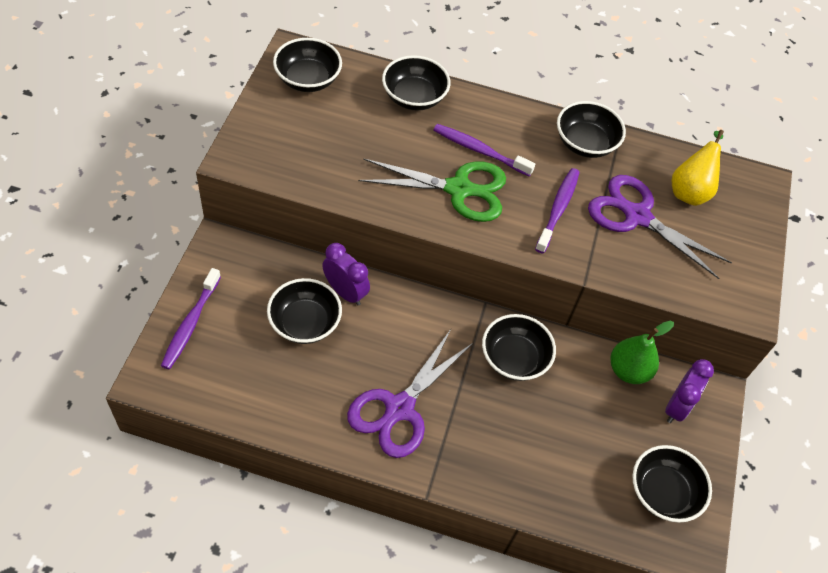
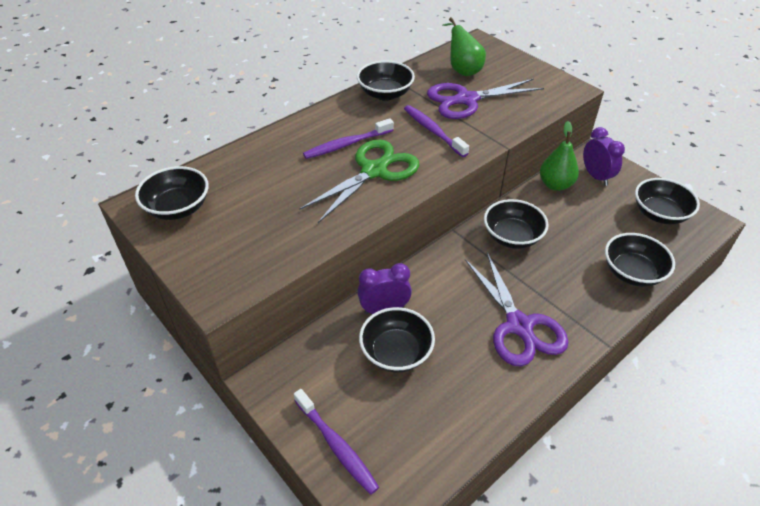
camera: 50 degrees left, 10 degrees down
(414, 97) = (262, 155): black bowl -> black bowl (632, 272)
(690, 191) = (462, 70): yellow pear -> green pear

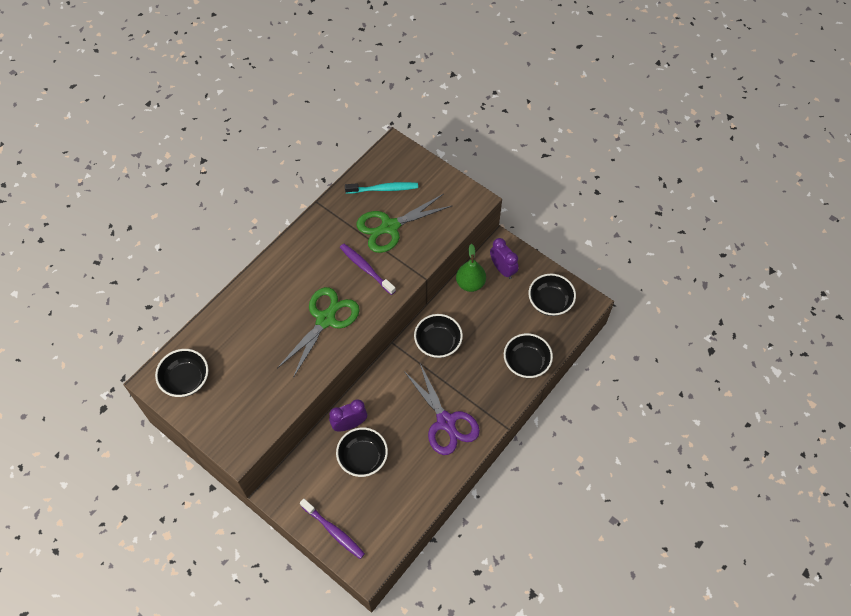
camera: 10 degrees left, 15 degrees up
(347, 144) = (300, 294): purple toothbrush -> none
(385, 94) = (321, 229): black bowl -> none
(462, 70) = (383, 189): green pear -> turquoise toothbrush
(467, 100) = (390, 227): purple scissors -> green scissors

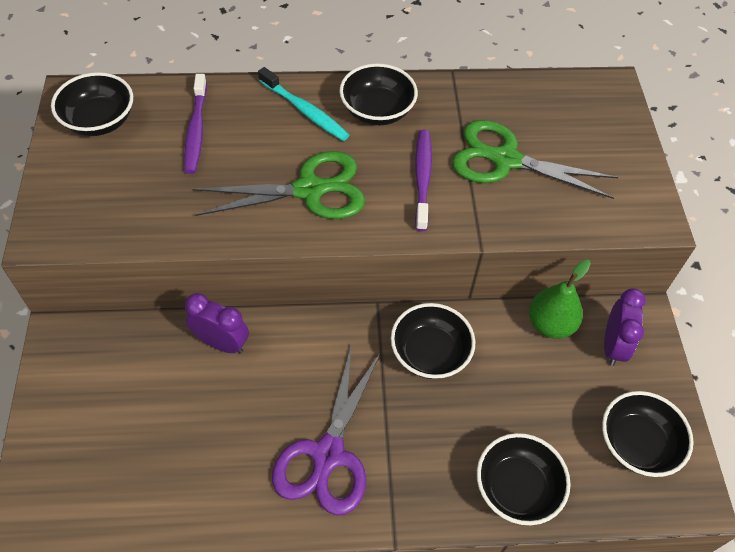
camera: 45 degrees right, 5 degrees down
(334, 531) = (54, 442): purple toothbrush -> purple toothbrush (196, 130)
(363, 457) = (188, 394): black bowl -> black bowl (377, 111)
(383, 189) = (546, 117): turquoise toothbrush -> turquoise toothbrush (305, 111)

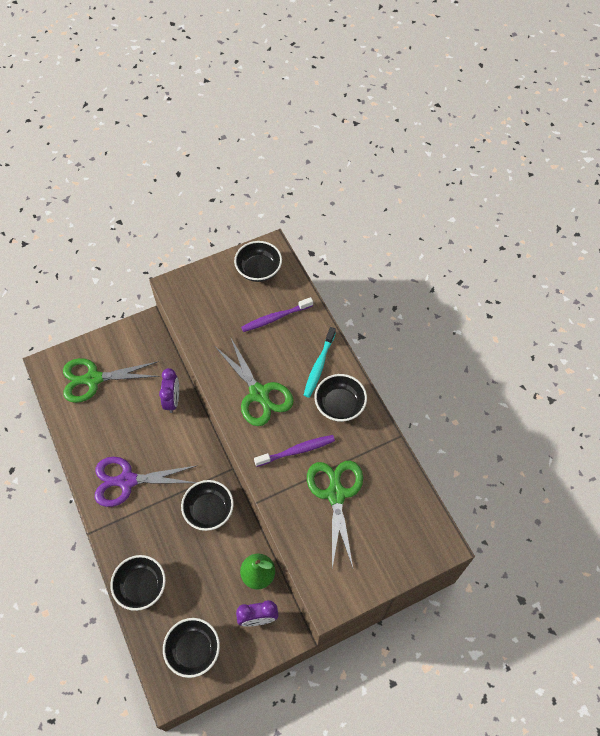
camera: 70 degrees right, 5 degrees up
(107, 452) = (93, 379): none -> green scissors

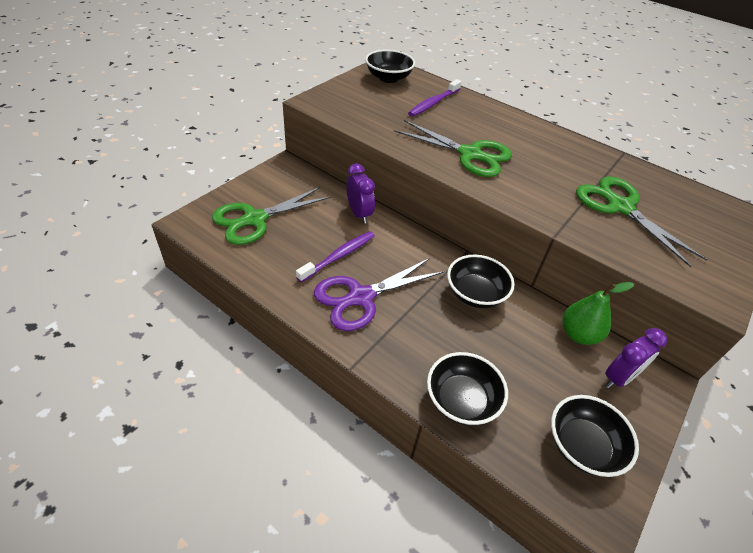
camera: 30 degrees left, 15 degrees down
(296, 450) = (549, 185): purple toothbrush -> purple toothbrush (338, 256)
(319, 366) = (505, 124): turquoise toothbrush -> none
(339, 405) = (551, 145): black bowl -> none

